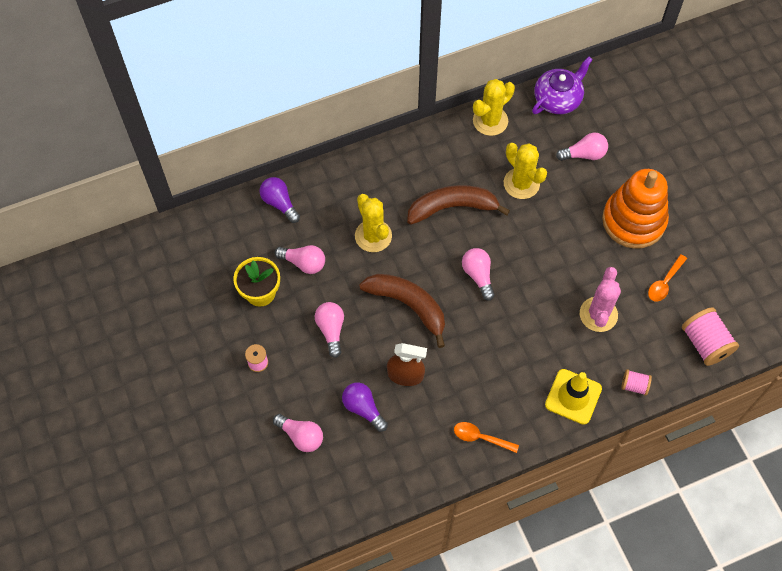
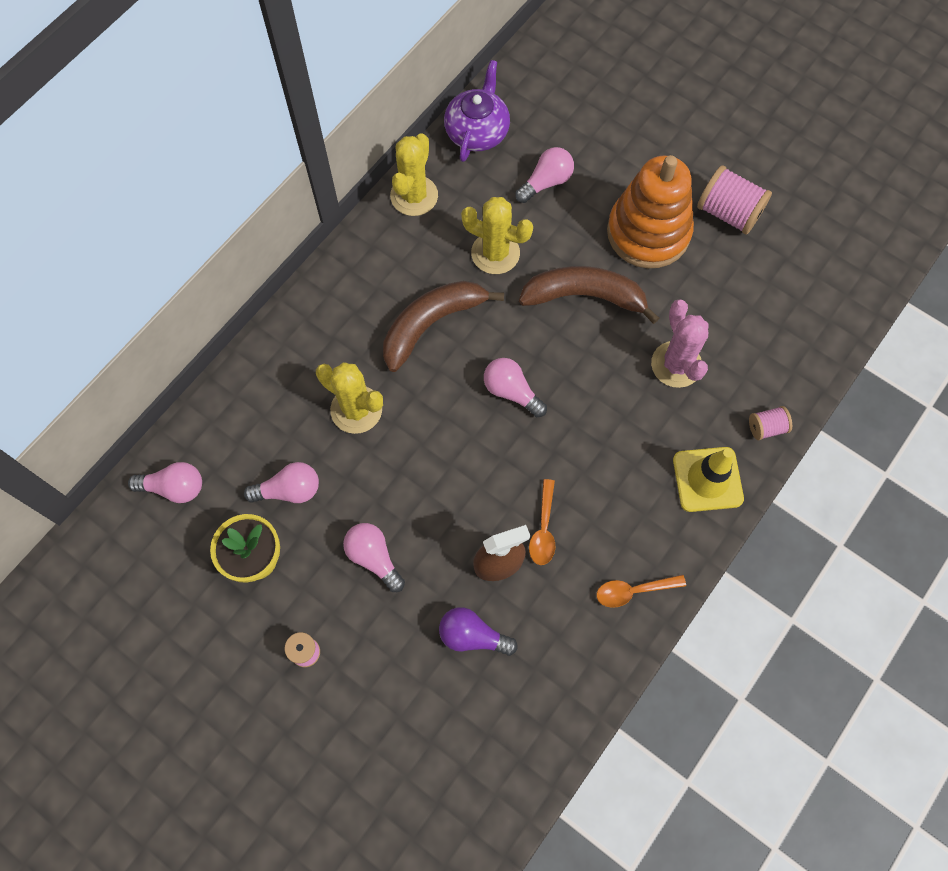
camera: 30 degrees left, 5 degrees up
(279, 203) = (213, 429): purple light bulb -> none
(301, 436) = (416, 717): pink light bulb -> pink light bulb (174, 487)
(408, 306) = (451, 474): brown banana -> brown banana (585, 297)
(664, 283) = (725, 287): orange spoon -> orange spoon (543, 529)
(705, 343) = (811, 335): pink spool -> pink spool (728, 213)

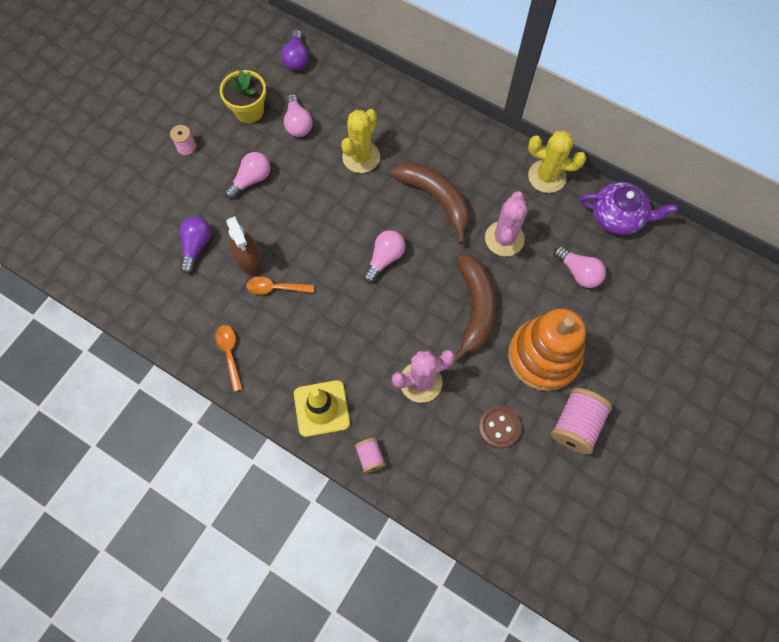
camera: 85 degrees right, 0 degrees up
(174, 487) = (296, 59): pink light bulb -> purple light bulb
(495, 253) = (504, 239): yellow cactus -> pink cactus
(731, 288) = (499, 427): none -> brown button

